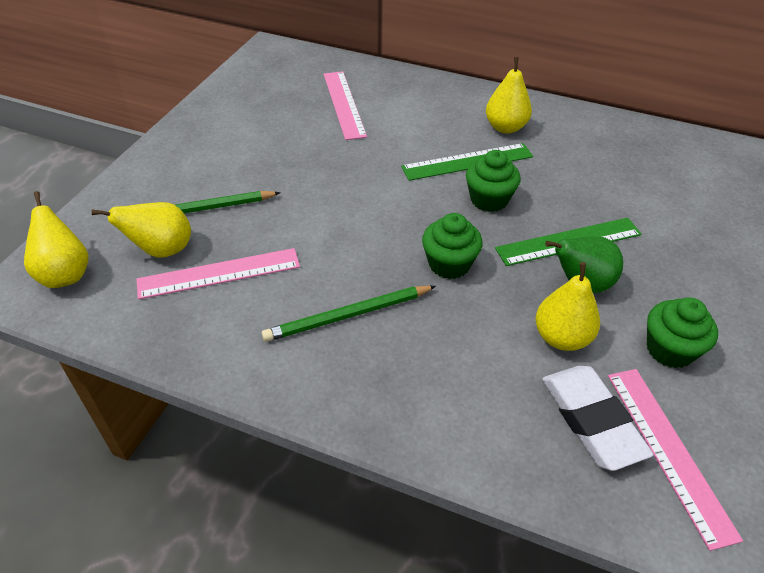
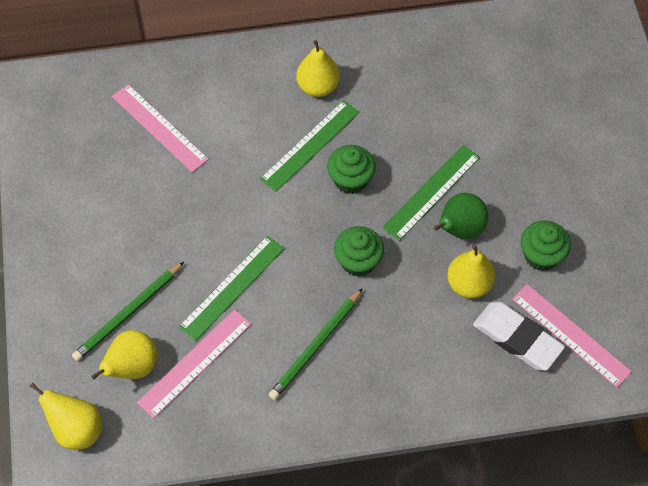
camera: 30 degrees left, 15 degrees up
(307, 231) = (232, 287): none -> green ruler

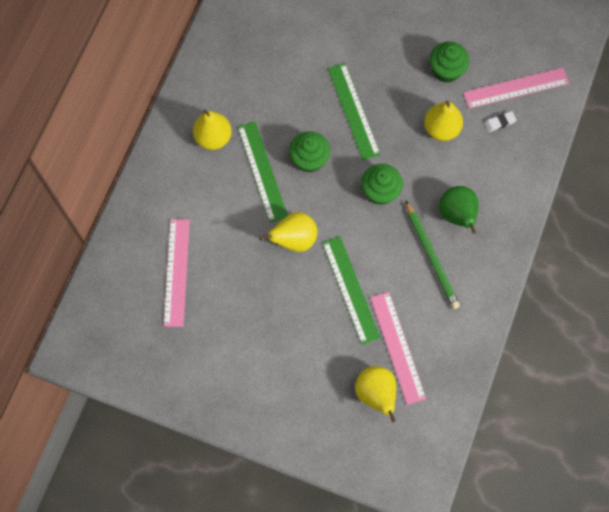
camera: 60 degrees left, 10 degrees up
(77, 429) = (404, 458): yellow pear -> yellow pear (294, 239)
(128, 313) = (329, 375): green pencil -> none
(159, 127) = (176, 272): pink ruler -> pink ruler turned 75 degrees counterclockwise
(459, 229) = (395, 110): green pear -> green pear (457, 215)
(517, 338) = (499, 122): white eraser -> white eraser, size x0.43

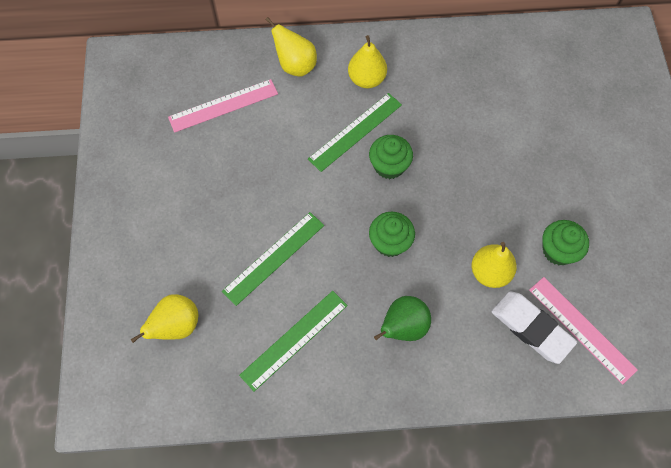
camera: 65 degrees right, 5 degrees down
(294, 239) = (301, 187): yellow pear -> yellow pear (295, 65)
(353, 111) = (461, 183): green ruler -> green ruler (294, 340)
(397, 347) = (233, 327): pink ruler -> none
(431, 256) = (345, 320): green pencil -> none
(499, 122) = (531, 328): white eraser -> white eraser, size x2.30

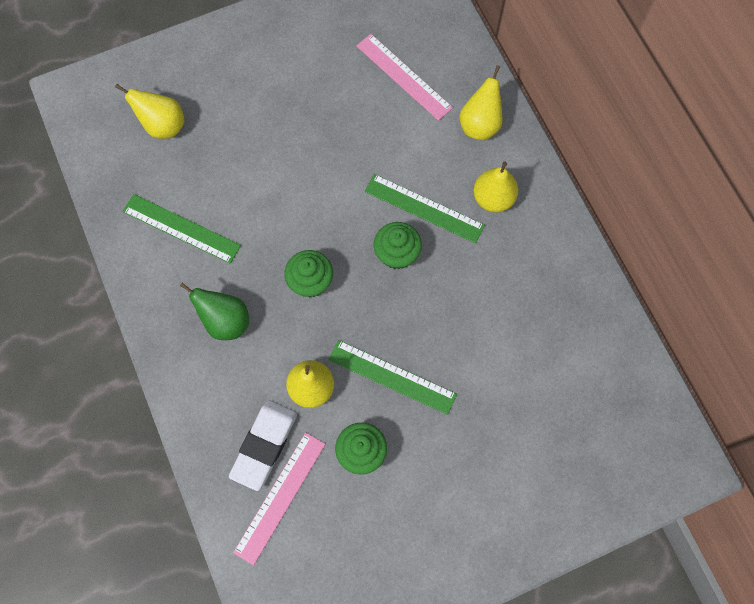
camera: 70 degrees right, 5 degrees up
(273, 257) = (256, 182): green ruler -> green ruler (392, 377)

